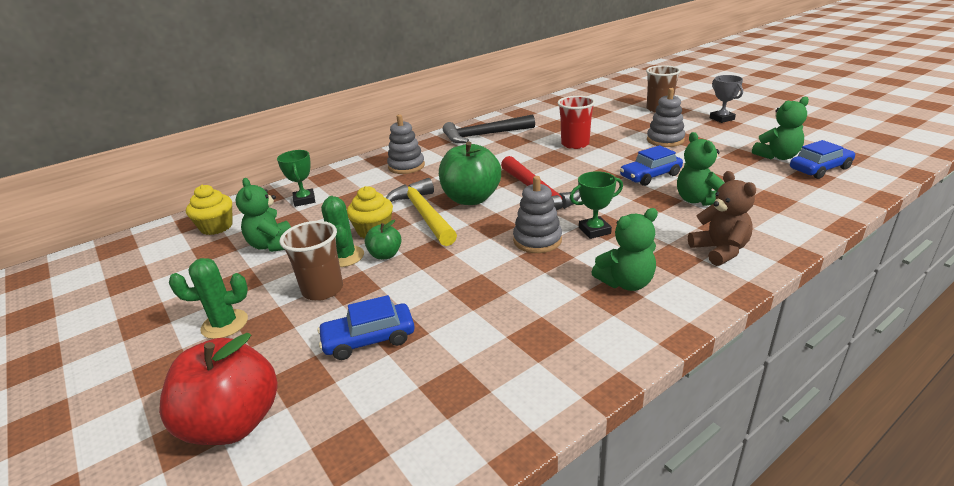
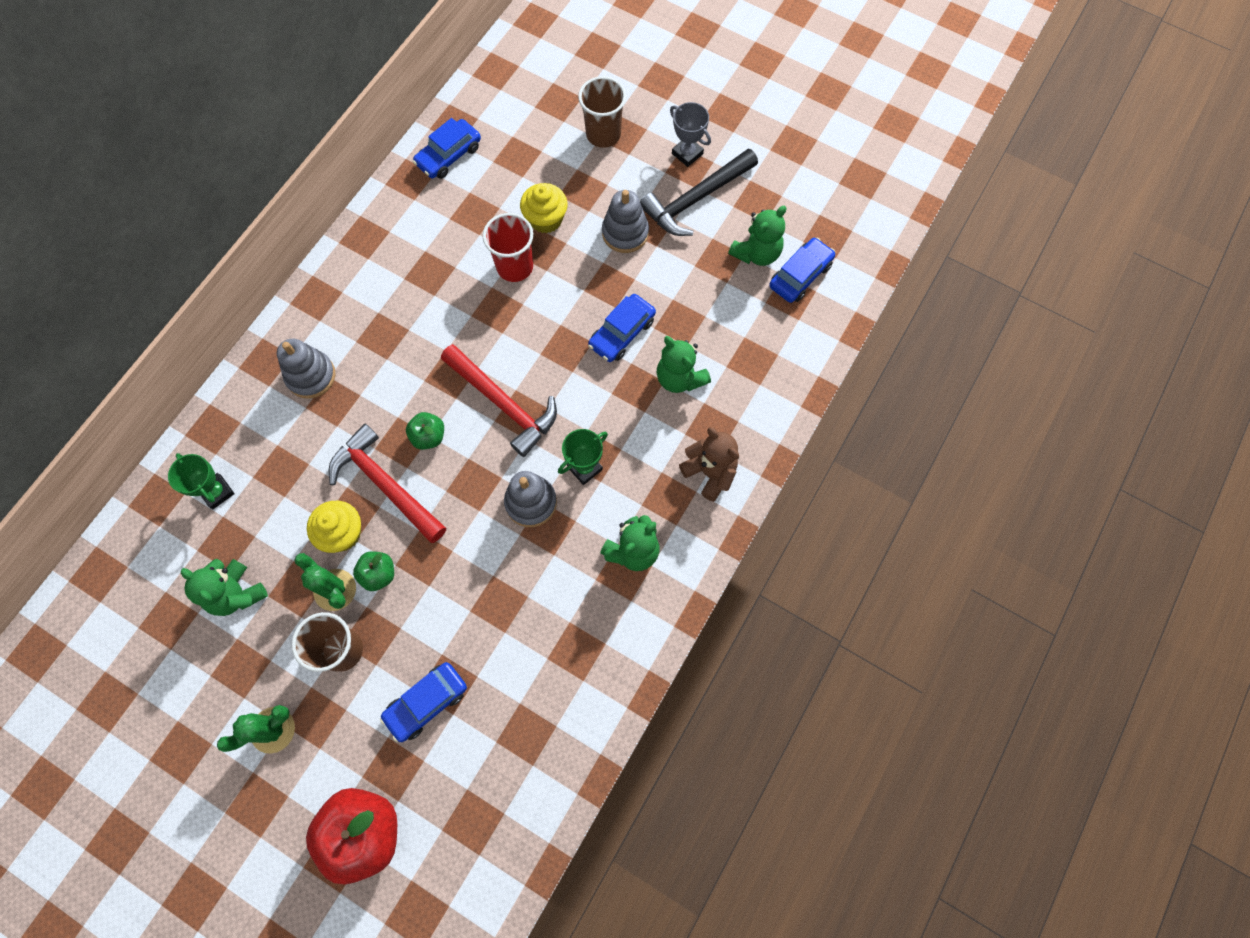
camera: 25 degrees left, 40 degrees up
(216, 227) = (139, 579): yellow cupcake -> yellow cupcake (545, 219)
(423, 214) = (385, 484): yellow hammer -> red hammer
(471, 199) = (429, 436): green apple -> green apple, size x0.50
(484, 135) = (383, 263): black hammer -> black hammer (696, 199)
(549, 108) = (449, 155): none -> blue car

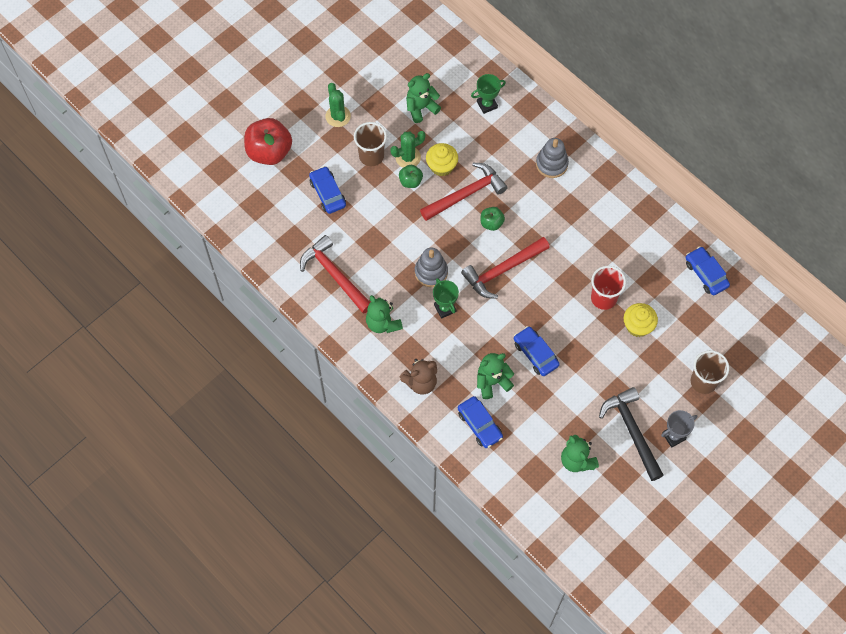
camera: 105 degrees right, 5 degrees down
(572, 647) = (334, 275): none -> red hammer
(625, 233) = (614, 375): grey stacking toy -> none
(800, 275) = (551, 485): blue car -> blue car (479, 425)

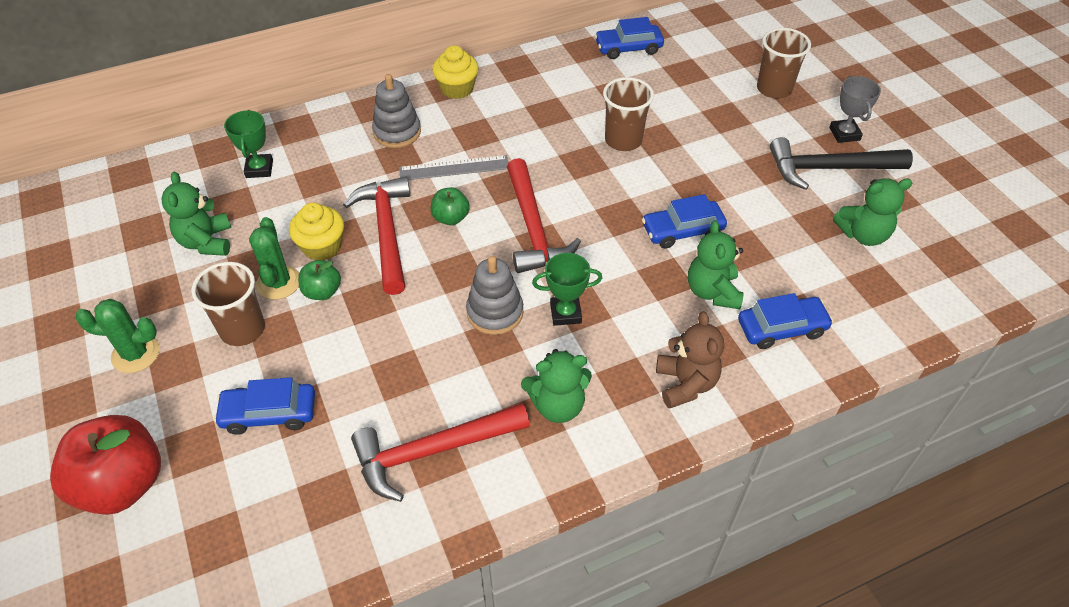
camera: 70 degrees left, 15 degrees down
(534, 209) = (454, 168): none -> grey ruler
(603, 298) = (623, 140): red cup -> brown cup
(638, 326) = (676, 121): yellow cupcake -> yellow cupcake (457, 89)

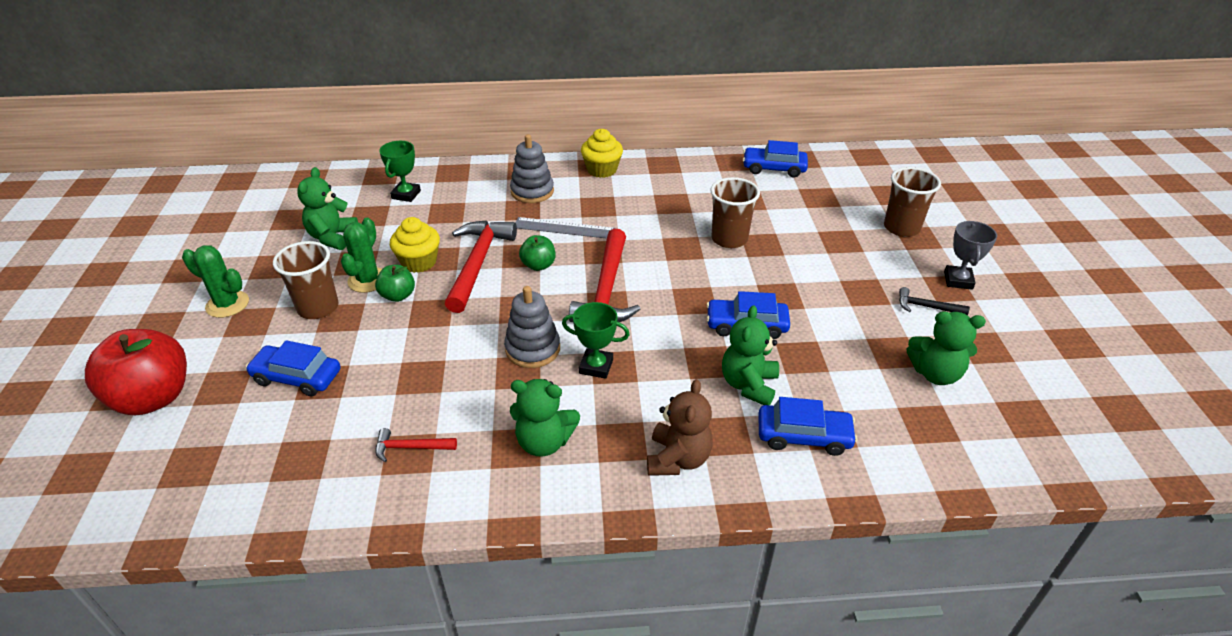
camera: 20 degrees right, 10 degrees down
(433, 451) = (410, 448): red hammer -> red hammer, size x0.47
(829, 169) = (926, 307): black hammer -> black hammer, size x0.47

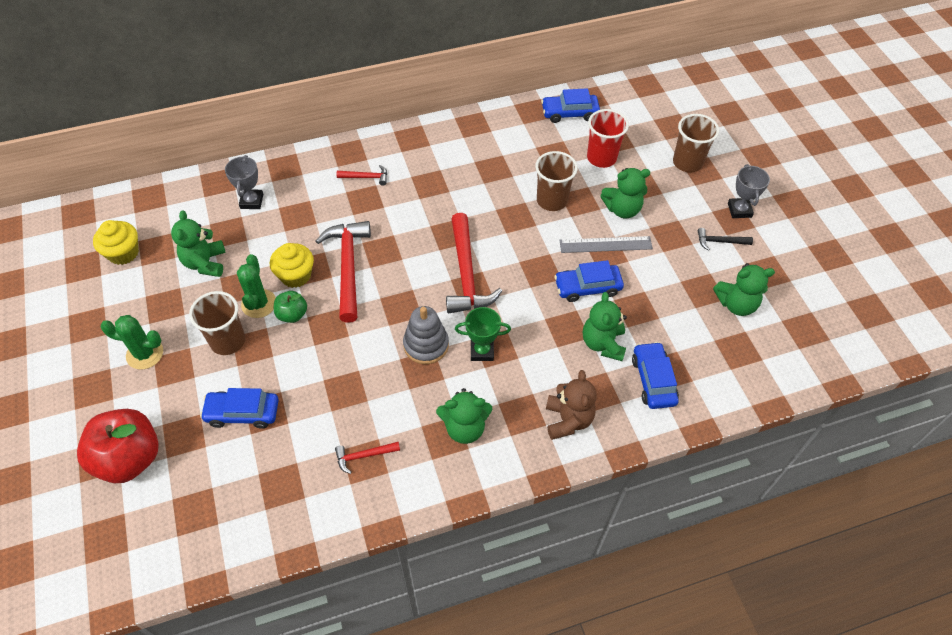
camera: 15 degrees left, 15 degrees up
(406, 194) = (251, 201): green trophy -> grey trophy
(532, 191) = (366, 177): grey stacking toy -> red hammer
(538, 265) = (401, 259): green apple -> none
(564, 228) = (409, 214): grey ruler -> grey ruler (605, 244)
(602, 170) = (420, 140): yellow cupcake -> yellow cupcake (123, 253)
(799, 210) = (601, 158): none -> red cup
(803, 436) = (653, 380): blue car -> blue car turned 90 degrees counterclockwise
(811, 259) = (622, 209): none -> green teddy bear

